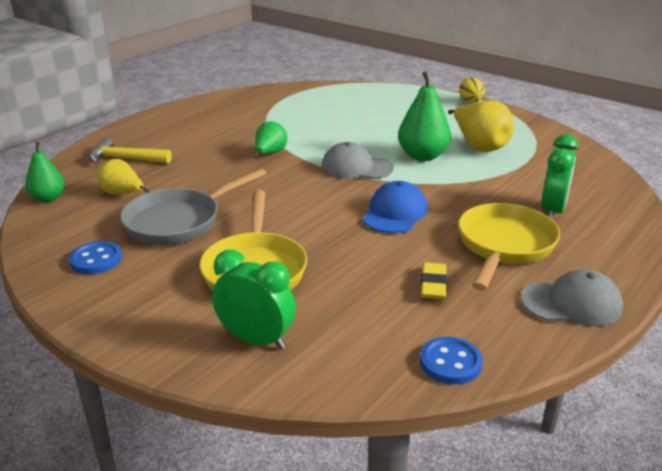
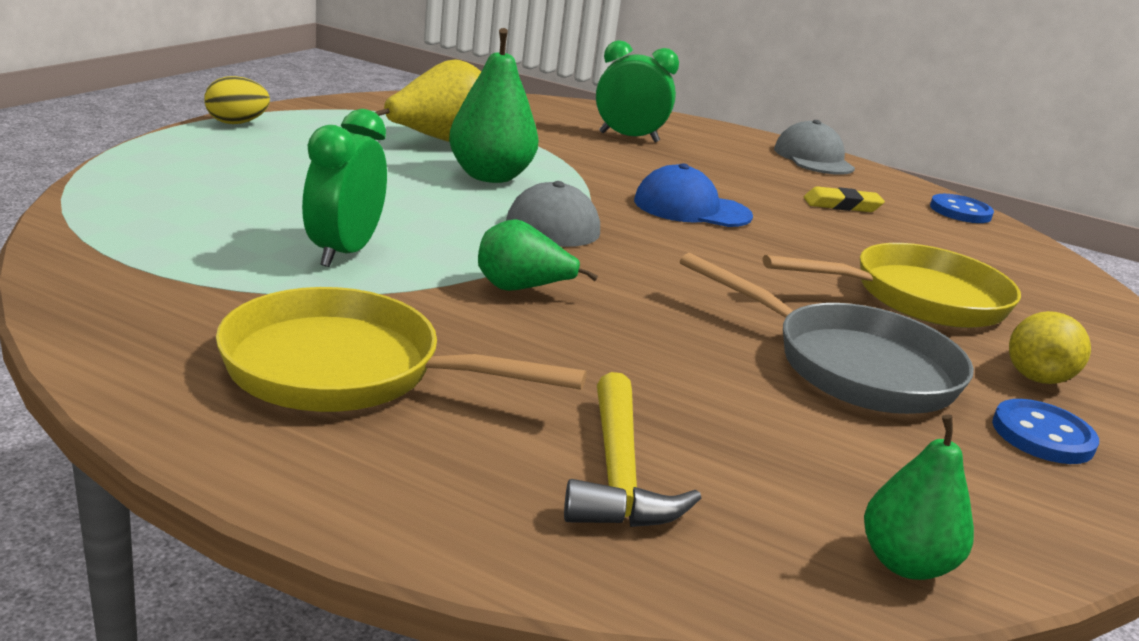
camera: 105 degrees left, 5 degrees down
(122, 194) = (800, 446): yellow pear -> yellow pear (1036, 373)
(256, 340) = (1047, 296): green clock -> green clock (344, 252)
(504, 246) = (729, 167): yellow pan -> yellow pan (348, 370)

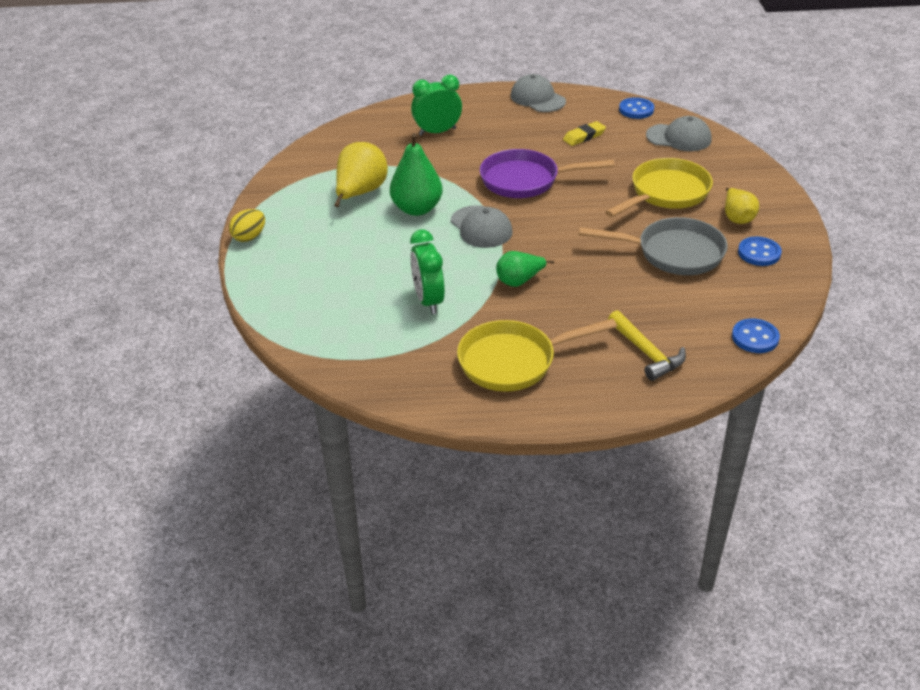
camera: 25 degrees left, 15 degrees up
(691, 208) = (525, 180): blue cap -> purple pan
(905, 563) = (755, 337): green pear -> blue button
(1007, 256) = (679, 138): none -> grey cap

